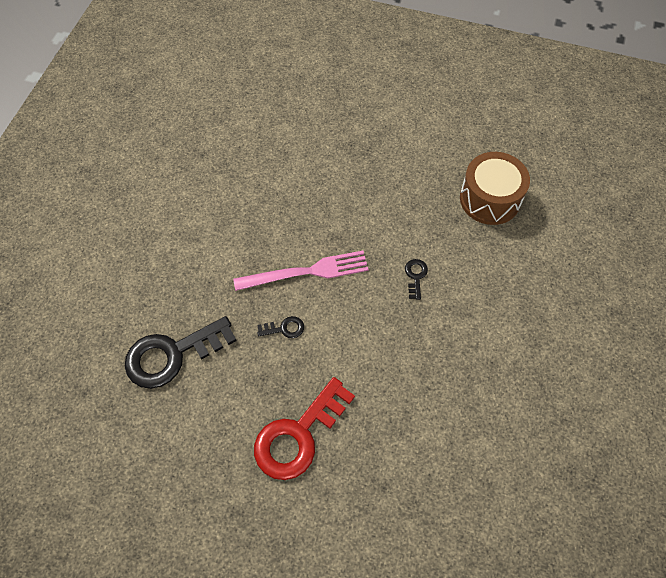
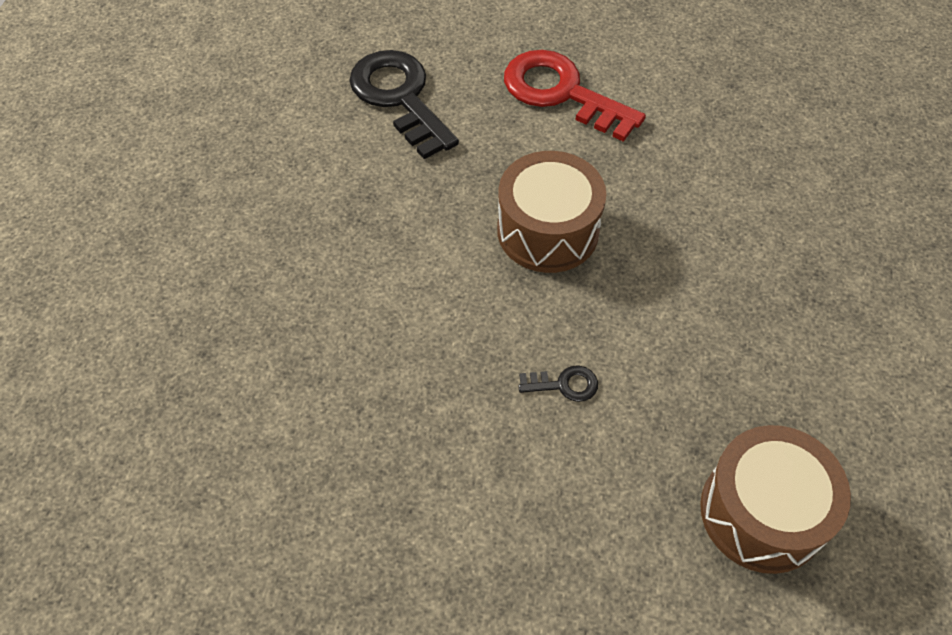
camera: 85 degrees right, 5 degrees down
(284, 328) = (448, 213): black key -> none
(298, 435) = (285, 244): red key -> red key (561, 93)
(306, 272) = (547, 231): pink fork -> brown drum

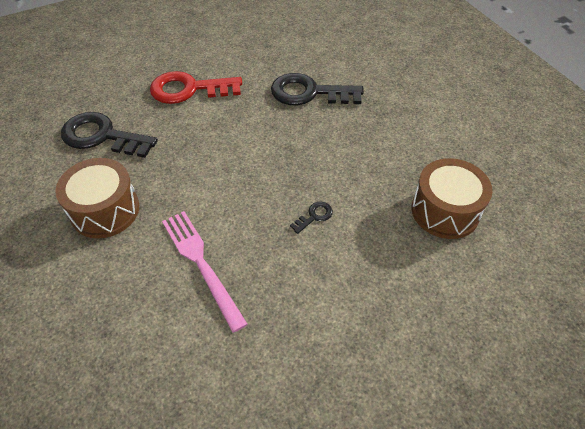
camera: 40 degrees left, 5 degrees down
(370, 347) = (201, 264): none -> pink fork
(547, 231) = (241, 154): brown drum -> brown drum (105, 210)
(727, 197) = (309, 93): none -> black key

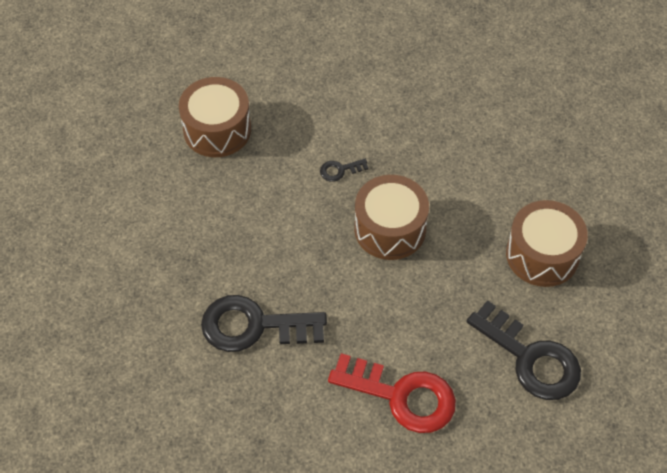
camera: 155 degrees left, 5 degrees up
(201, 264) = (463, 165): pink fork -> none
(245, 184) = (390, 229): none -> brown drum
(309, 93) = (254, 326): black key -> black key turned 150 degrees clockwise

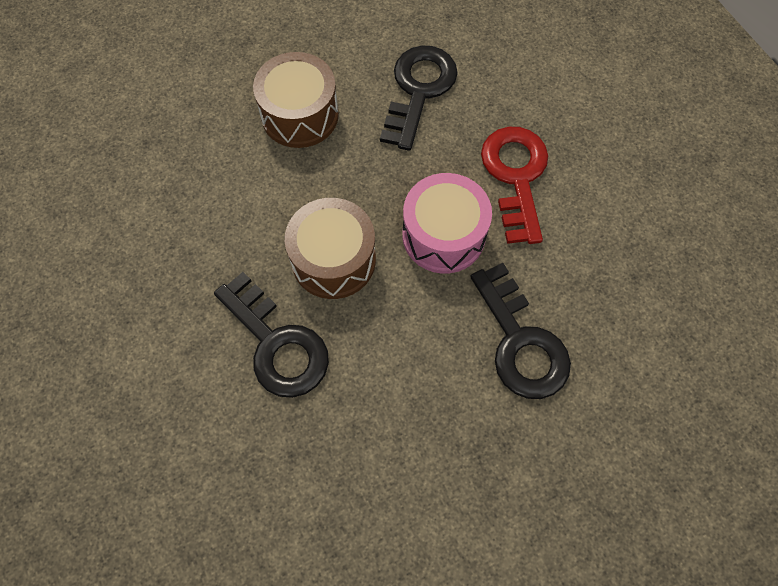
camera: 115 degrees left, 10 degrees up
(217, 129) = (275, 525): brown drum -> none
(340, 170) = (277, 344): black key -> black key, size x2.34
(372, 313) = (443, 235): none -> pink drum

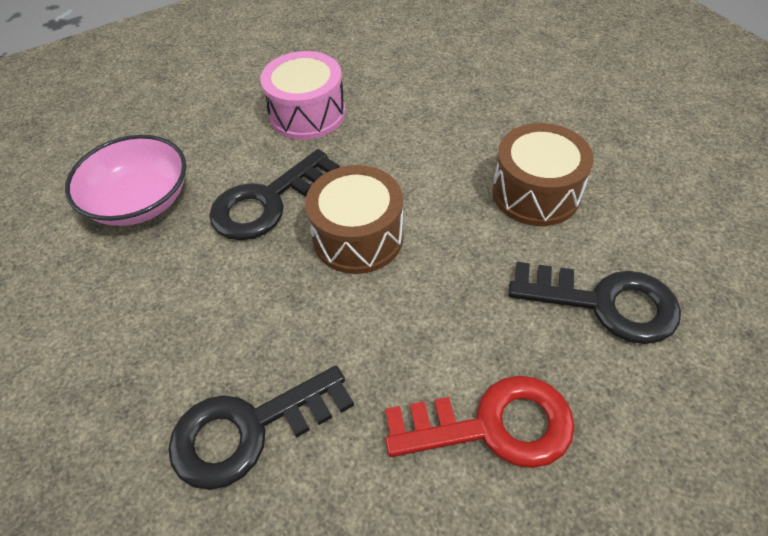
camera: 90 degrees right, 15 degrees down
(255, 481) = (140, 201): none -> pink bowl
(443, 235) = (394, 339): pink drum -> pink drum (307, 114)

